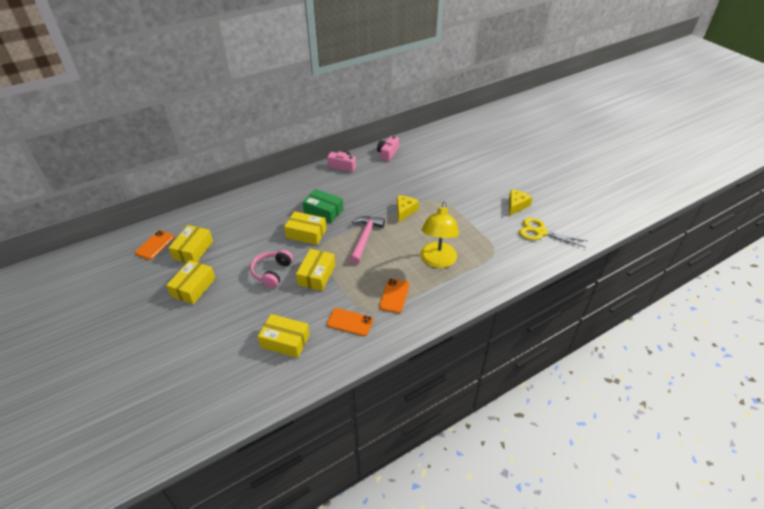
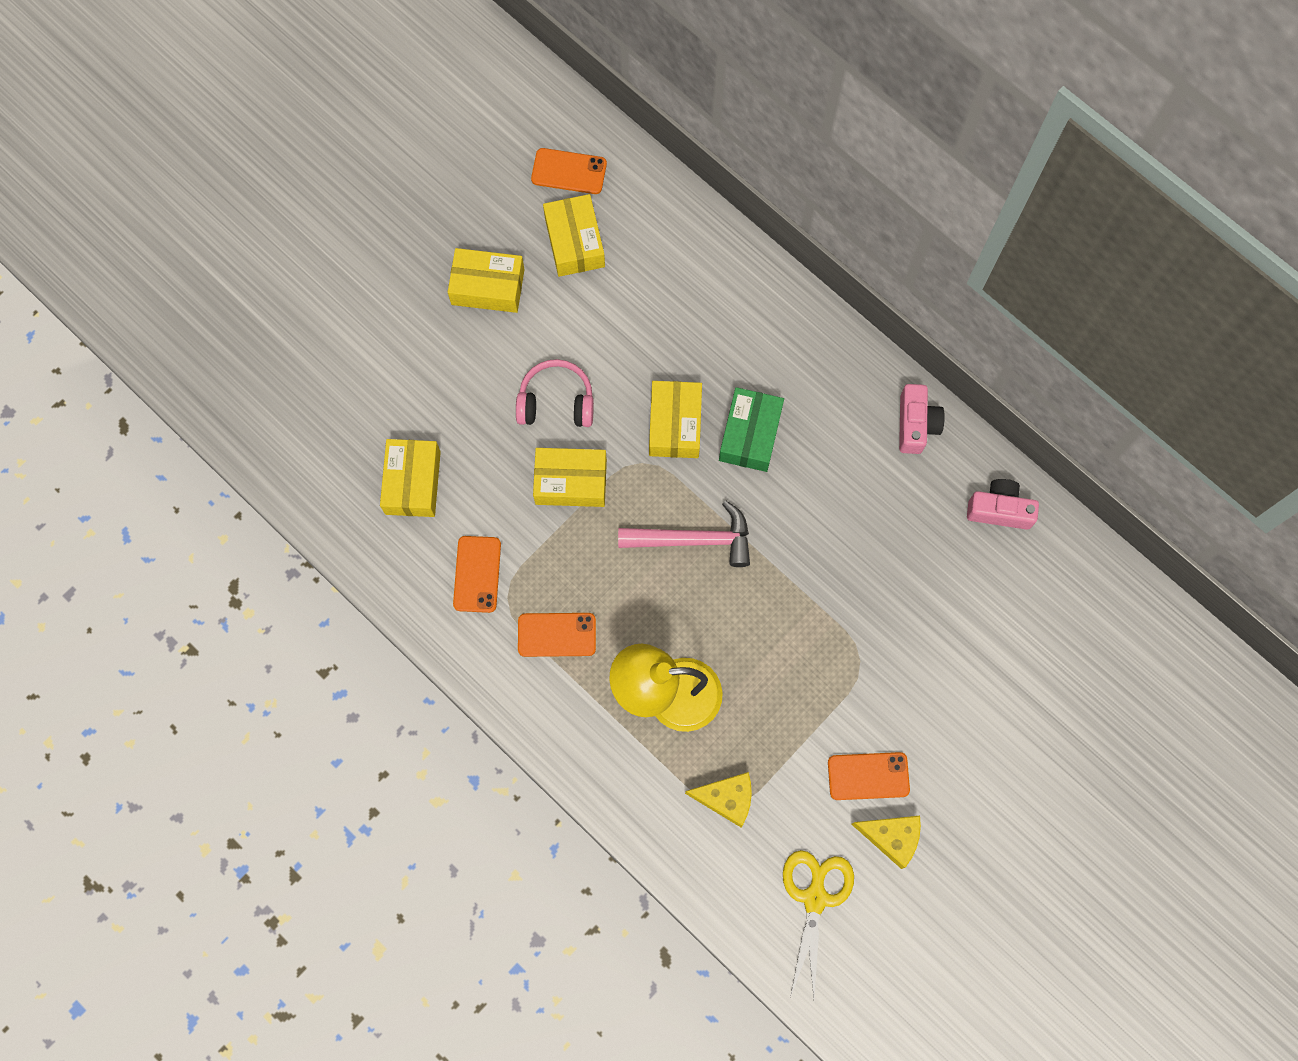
camera: 75 degrees right, 30 degrees up
(193, 250) = (574, 242): yellow box -> yellow box turned 75 degrees clockwise
(405, 211) = (799, 598): yellow cheese -> yellow cheese (726, 798)
(489, 207) = (868, 776): none -> orange phone

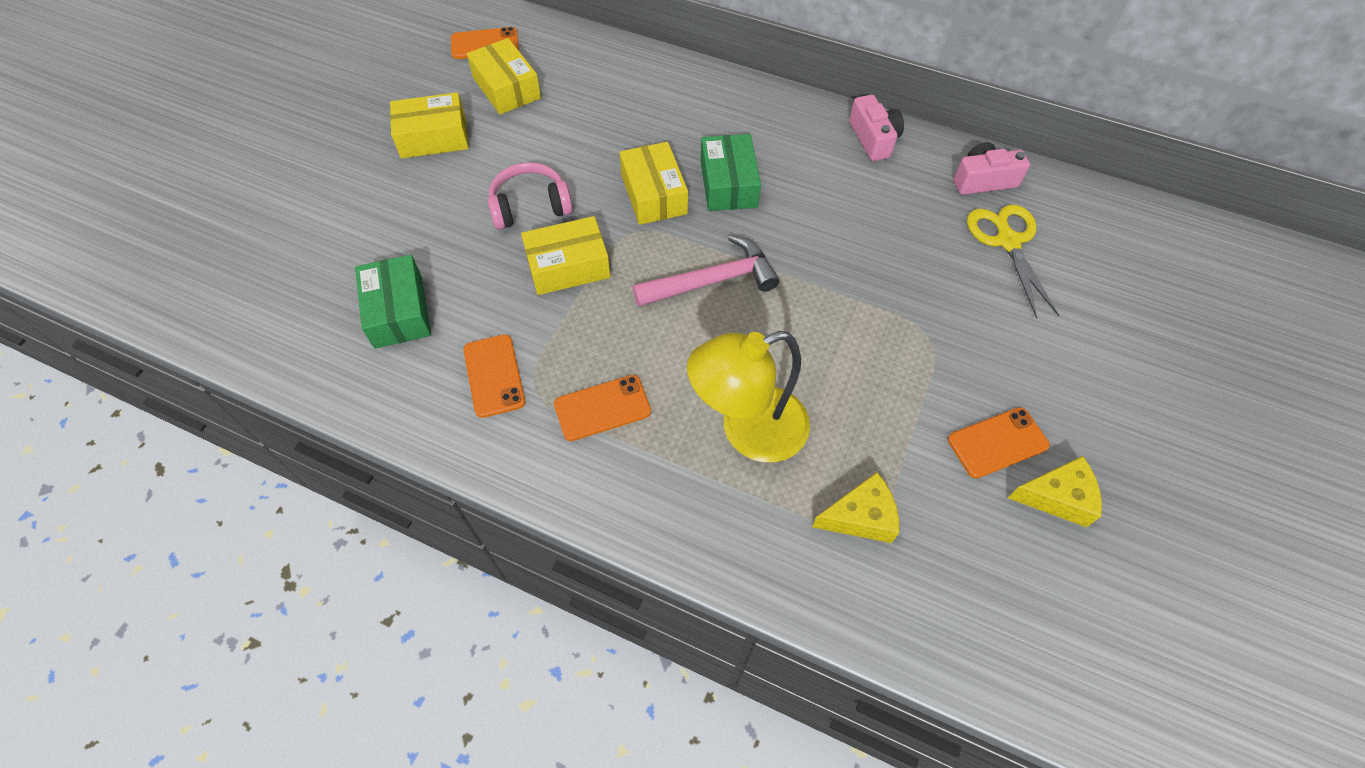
camera: 20 degrees left, 15 degrees down
(413, 482) = (398, 311): yellow box -> green box
(815, 897) = (1013, 593): yellow scissors -> yellow scissors (1007, 241)

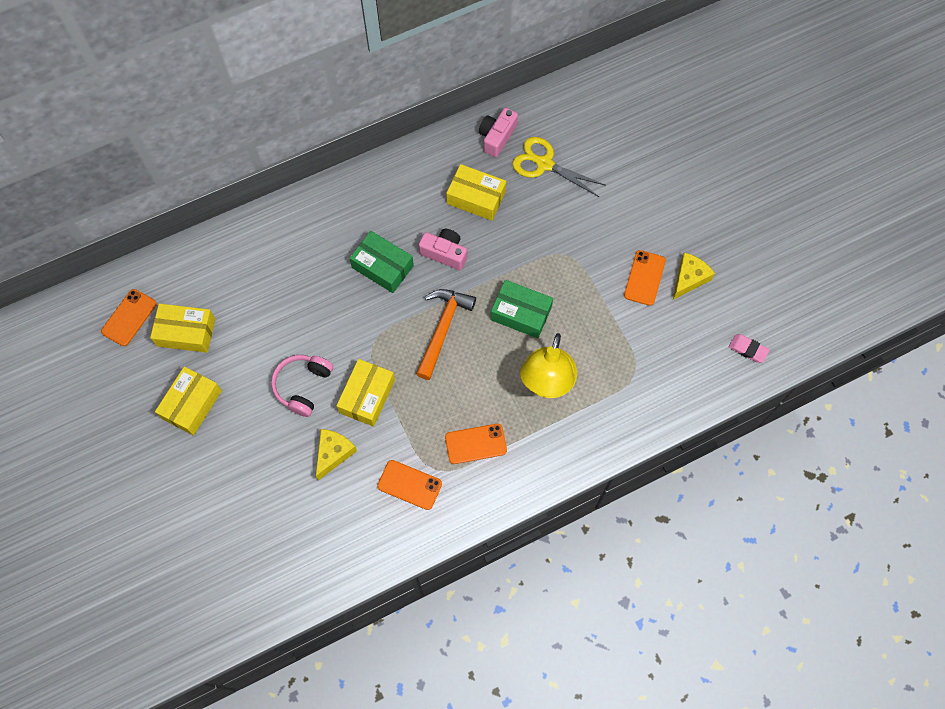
camera: 50 degrees left, 10 degrees up
(398, 311) = (320, 509): green box -> green box (521, 313)
(602, 408) = (475, 444): orange phone -> orange phone turned 60 degrees clockwise
(654, 194) = (354, 312): yellow box -> yellow box (476, 198)
(712, 281) = (442, 329): pink hammer -> orange hammer
(860, 517) = (630, 371): yellow cheese -> yellow cheese (333, 453)
(873, 139) = (419, 163): pink camera -> pink camera (444, 253)
(1049, 655) = (748, 349): none -> pink eraser

